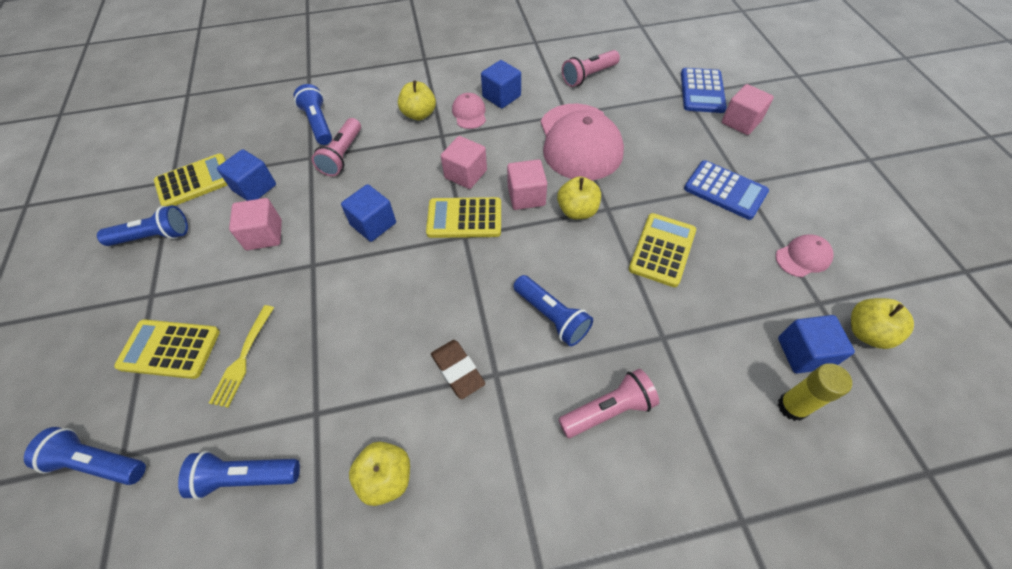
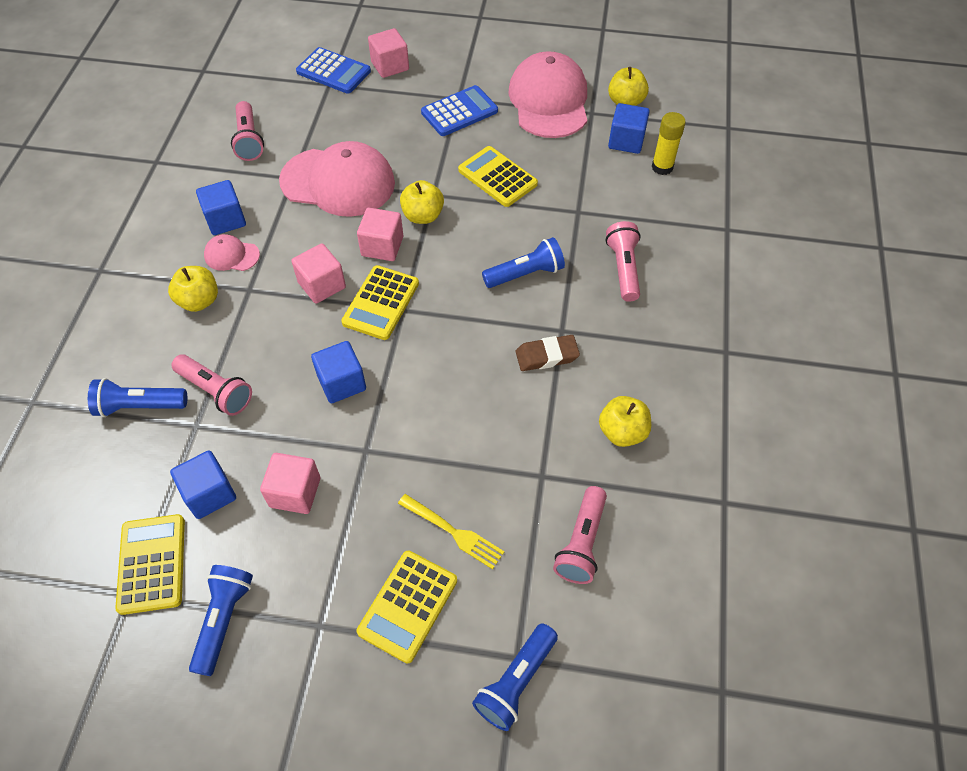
camera: 70 degrees left, 0 degrees up
(246, 477) = (582, 543): blue flashlight -> pink flashlight
(803, 257) = (549, 101): pink cap -> pink cap, size x2.21

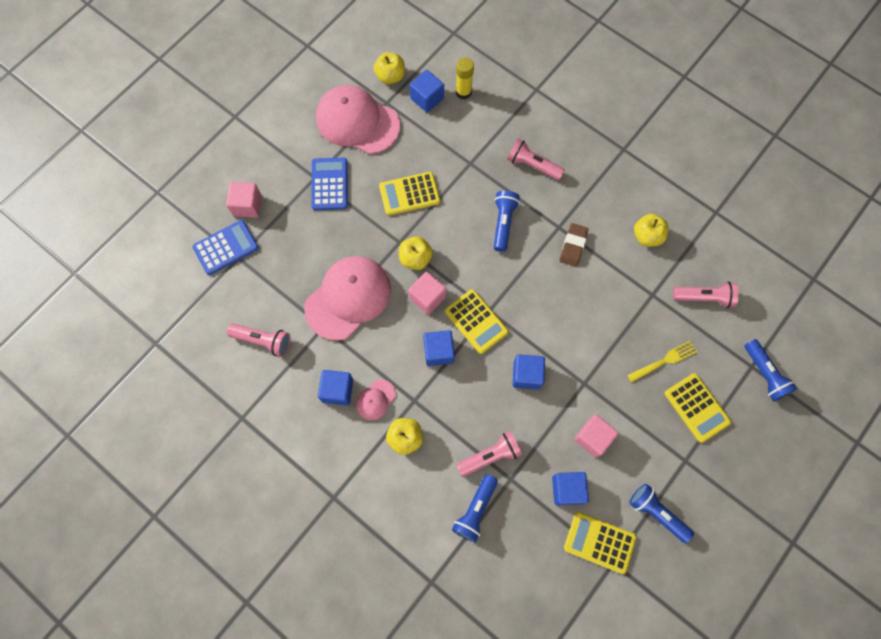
camera: 60 degrees left, 15 degrees up
(322, 285) = (438, 351): pink cube -> blue cube
(582, 543) = (704, 297): pink flashlight -> pink flashlight turned 45 degrees counterclockwise

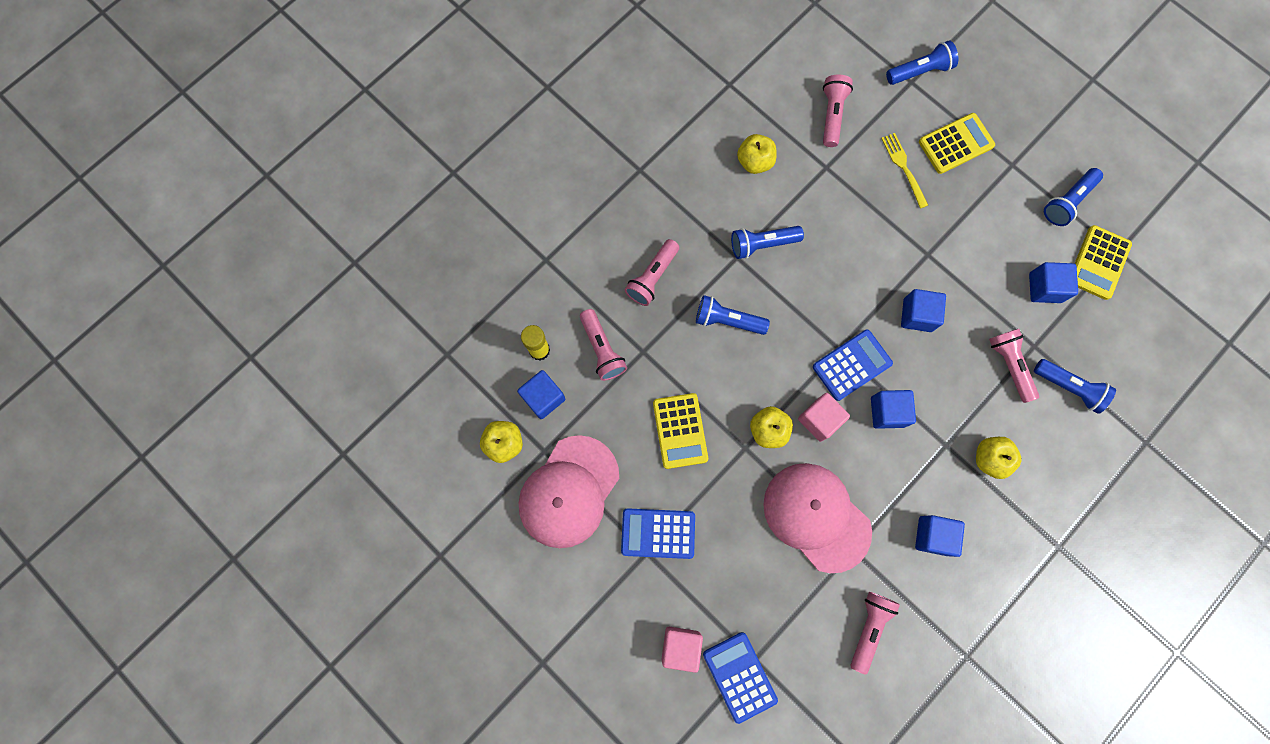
camera: 85 degrees left, 5 degrees up
(375, 400) = (944, 491): pink cap -> none
(469, 134) = (602, 349): none -> pink flashlight
(476, 321) = (852, 365): yellow calculator -> blue calculator
(573, 246) = (762, 244): brown eraser -> blue flashlight
(592, 438) = (988, 254): pink cube -> none

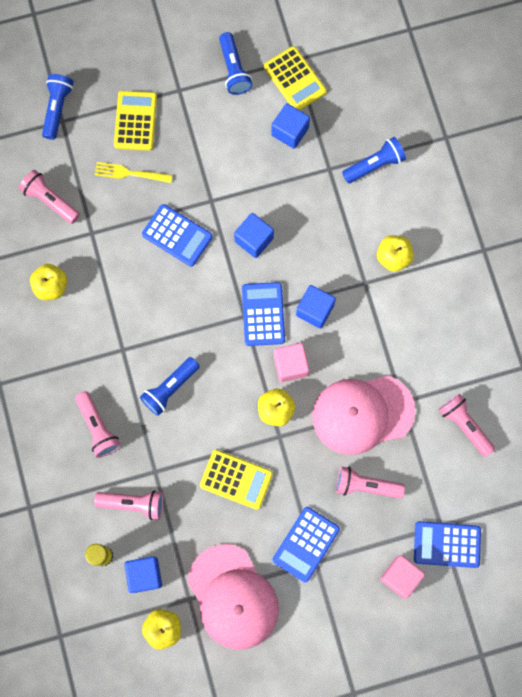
camera: 60 degrees left, 0 degrees up
(762, 244) = (124, 323): blue flashlight -> none
(874, 243) = (177, 235): none -> blue calculator
(933, 535) = (425, 336): blue cube -> none
(1009, 365) = (333, 197): pink flashlight -> pink flashlight (366, 486)

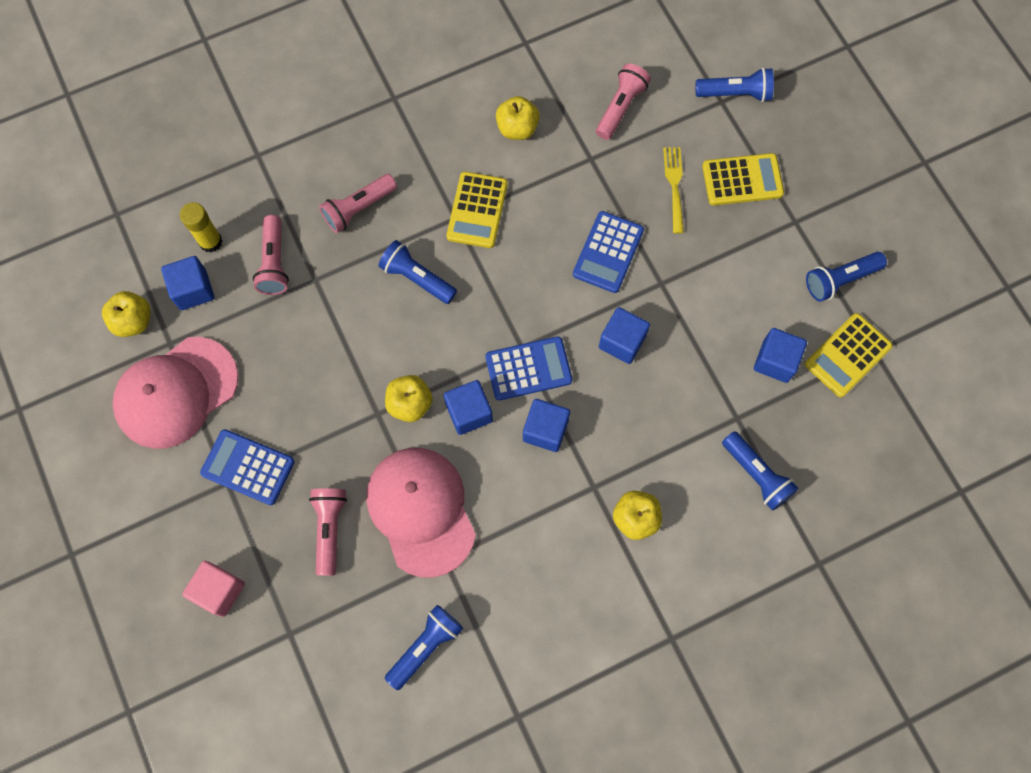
camera: 80 degrees right, 5 degrees down
(236, 479) = (317, 372): yellow calculator -> yellow calculator (477, 210)
(290, 365) = (469, 412): pink cube -> blue cube
(447, 544) = (266, 645): blue calculator -> none
(464, 425) = (425, 646): pink flashlight -> blue flashlight

